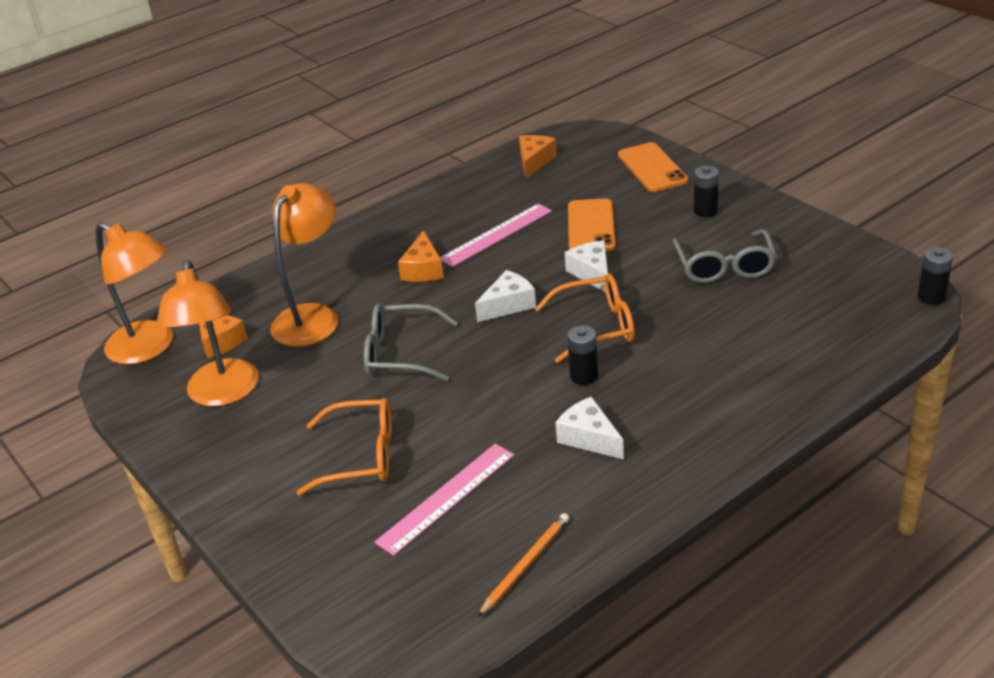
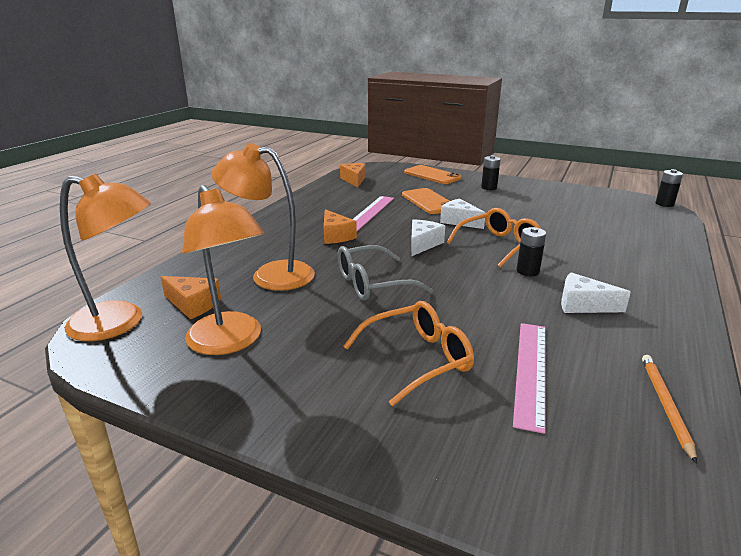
camera: 30 degrees left, 10 degrees down
(312, 317) = (270, 275): orange lamp -> orange lamp turned 75 degrees counterclockwise
(724, 267) = (536, 207): grey glasses -> none

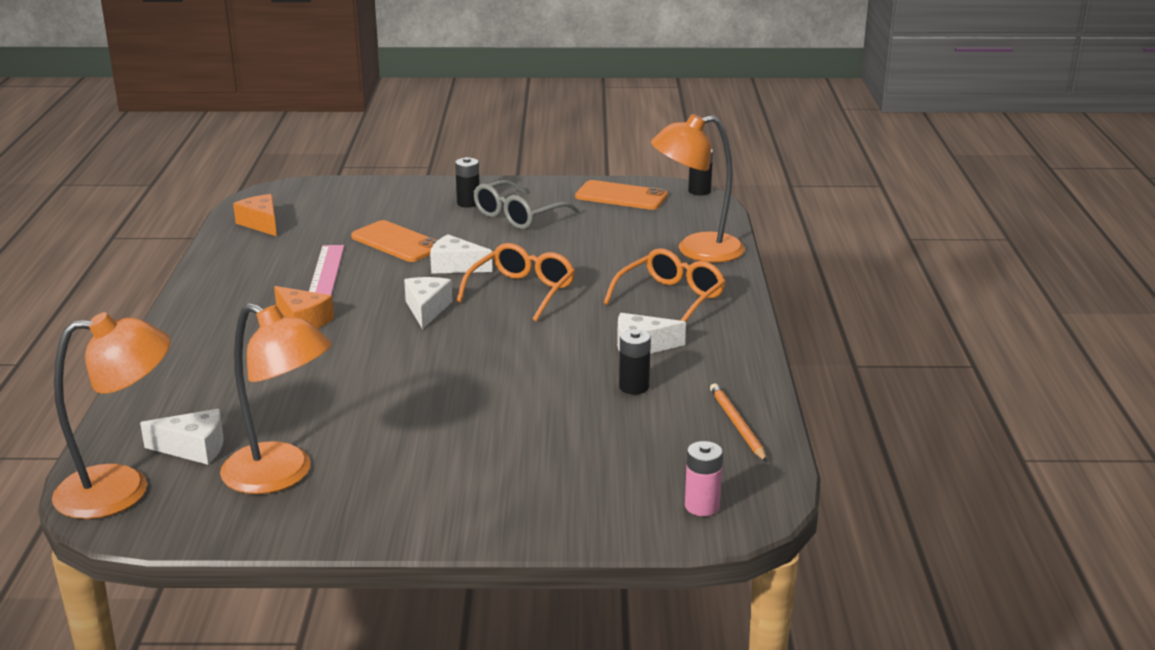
camera: 25 degrees left, 0 degrees up
(193, 304) = (194, 448): orange cheese -> white cheese
(270, 275) = (260, 391): orange lamp -> orange lamp (696, 250)
(372, 284) = (397, 374): grey glasses -> grey glasses (518, 216)
(418, 359) = (498, 441): orange glasses -> orange glasses (671, 298)
(432, 175) = (375, 194): orange phone -> orange phone (621, 196)
(527, 271) = (569, 319): black battery -> black battery (634, 387)
(531, 371) = (612, 425): pink ruler -> none
(602, 500) = (702, 506): none -> pink battery

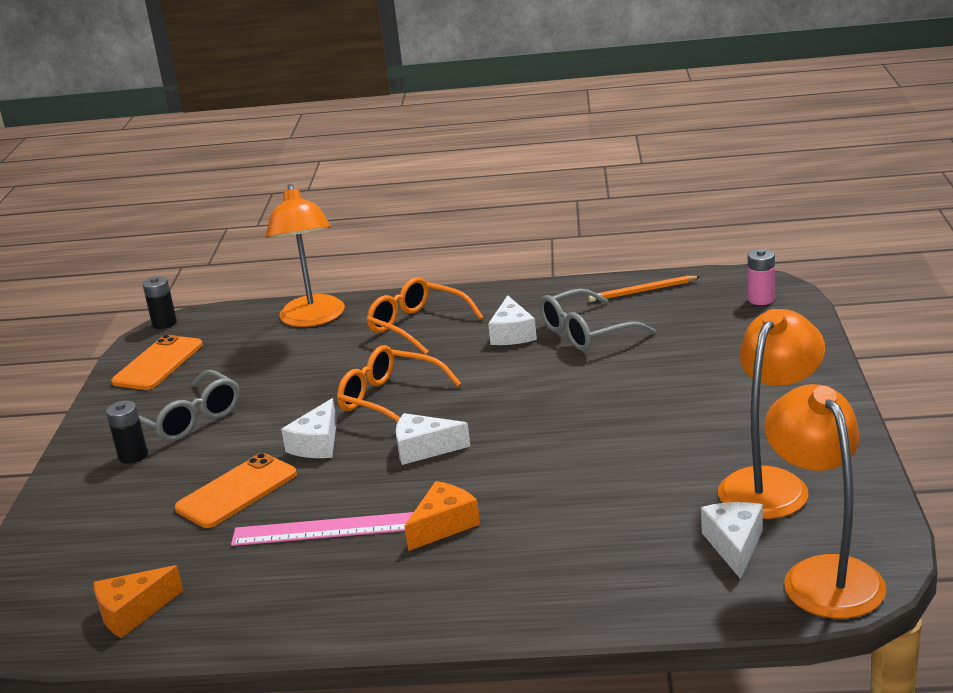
camera: 85 degrees left, 0 degrees up
(634, 387) = (586, 333): black battery -> grey glasses

